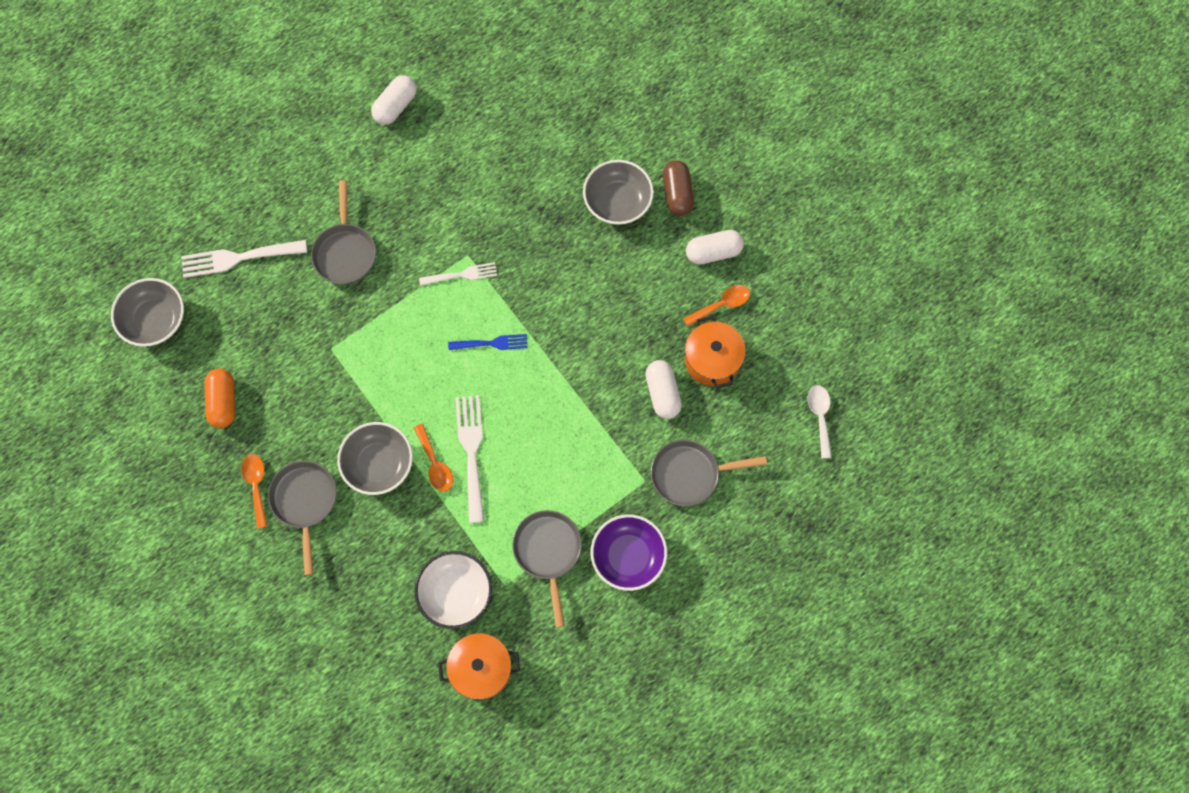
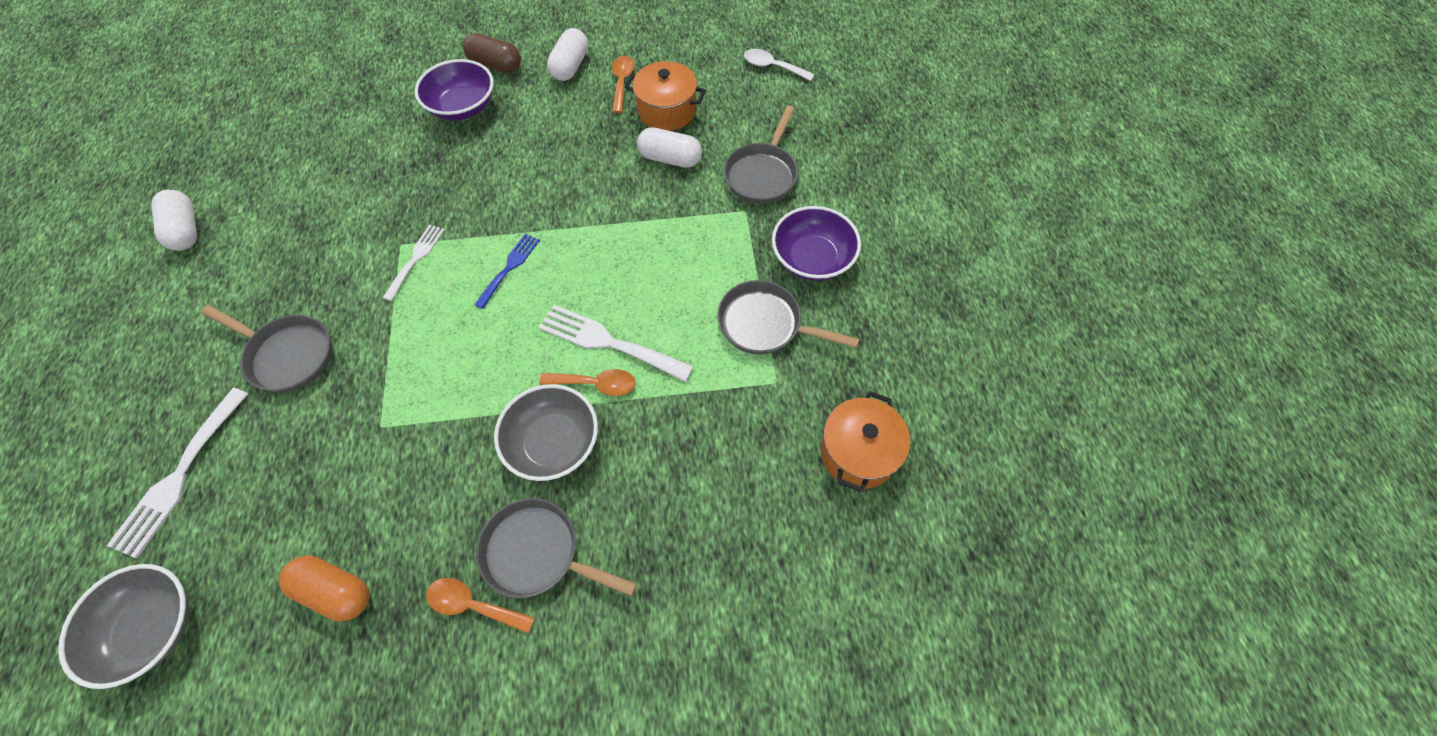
camera: 60 degrees left, 10 degrees down
(456, 593) = (756, 436): white bowl -> none
(617, 202) = (463, 107): grey bowl -> purple bowl

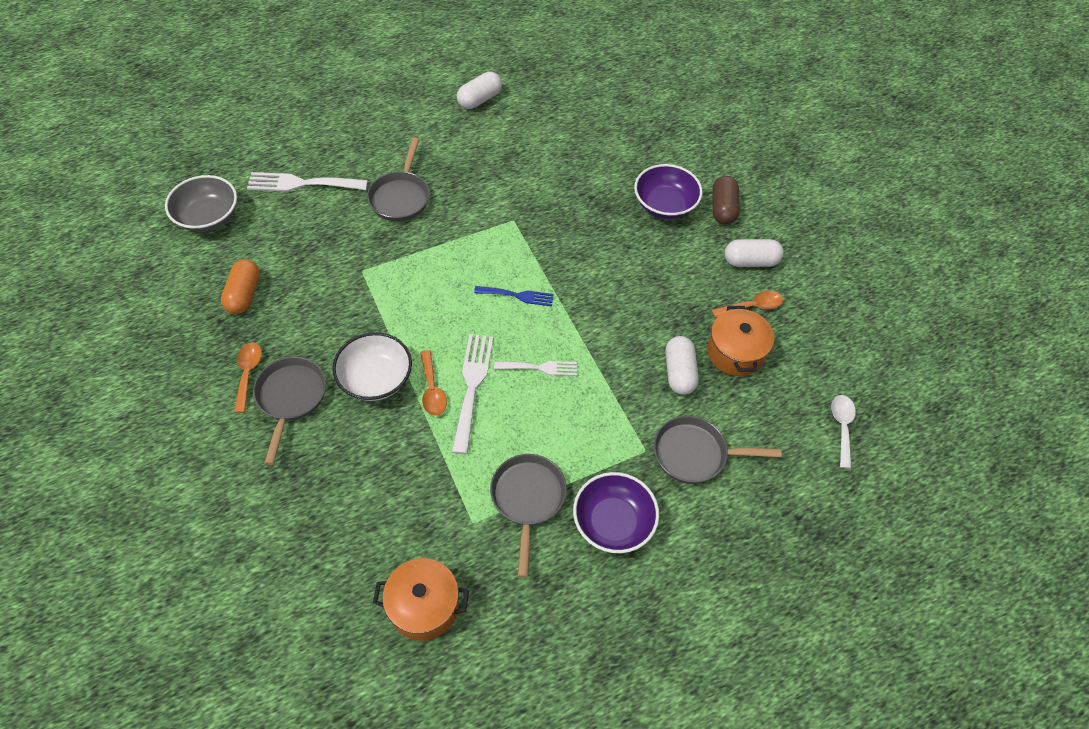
camera: 70 degrees right, 5 degrees down
(416, 259) = (504, 234): white fork -> white fork (540, 368)
(553, 443) = (376, 378): grey bowl -> white bowl

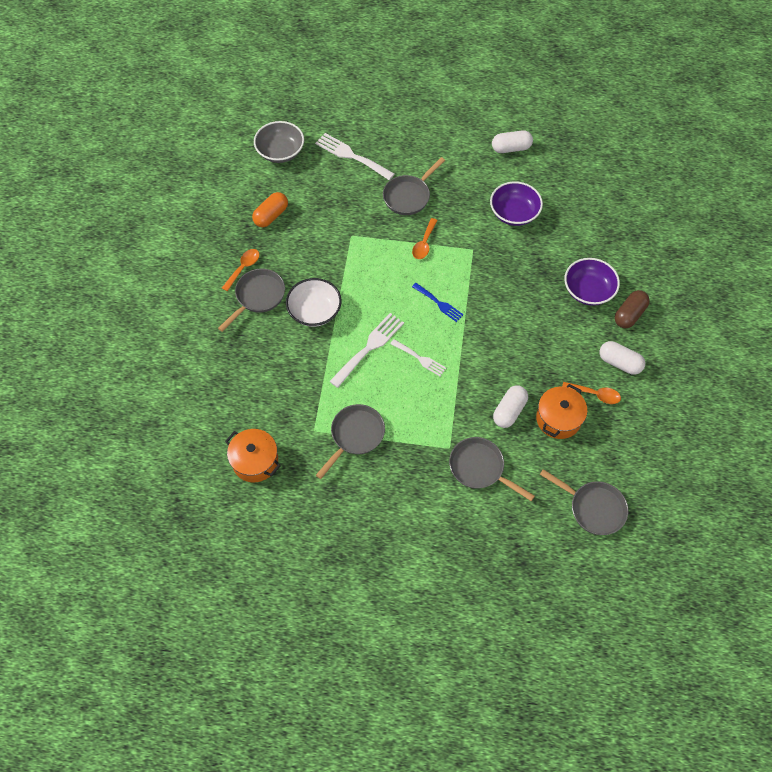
camera: 35 degrees right, 5 degrees up
(432, 389) = (343, 336): orange spoon -> orange spoon (424, 243)
(613, 522) = (397, 479): purple bowl -> purple bowl (514, 213)
(842, 427) = (593, 508): white spoon -> grey pan

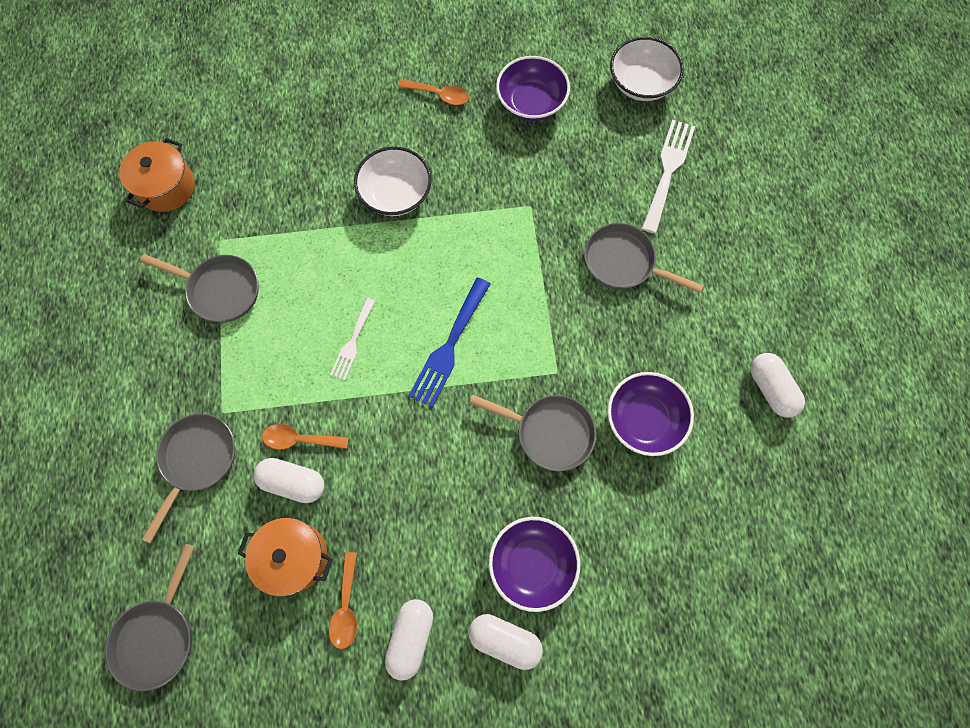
camera: 75 degrees right, 10 degrees up
(258, 296) = (400, 123): grey pan -> grey pan (549, 432)
(271, 216) = (531, 102): orange capsule -> purple bowl
(280, 152) = (641, 83): grey bowl -> white bowl
(369, 347) = (355, 274): white fork -> none
(424, 243) = (546, 303): orange spoon -> orange spoon (300, 439)
(439, 303) = (449, 346): blue fork -> blue fork, size x1.62
(629, 314) = (505, 640): brown capsule -> white capsule

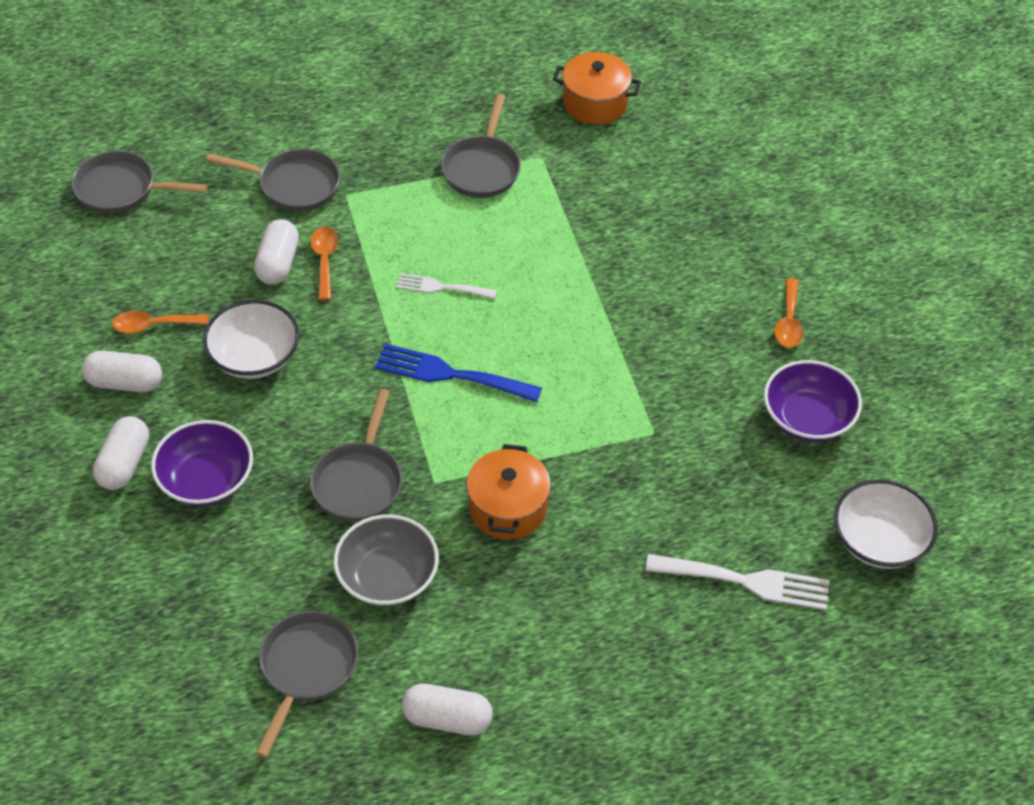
camera: 80 degrees right, 20 degrees down
(293, 557) = (201, 276): orange pot -> orange pot (508, 508)
(396, 194) = (637, 298): white bowl -> white bowl (254, 357)
(623, 262) = (595, 539): grey pan -> grey pan (306, 669)
(644, 419) = (387, 577): purple bowl -> grey bowl
(770, 389) = (447, 718): white capsule -> white capsule turned 45 degrees clockwise

